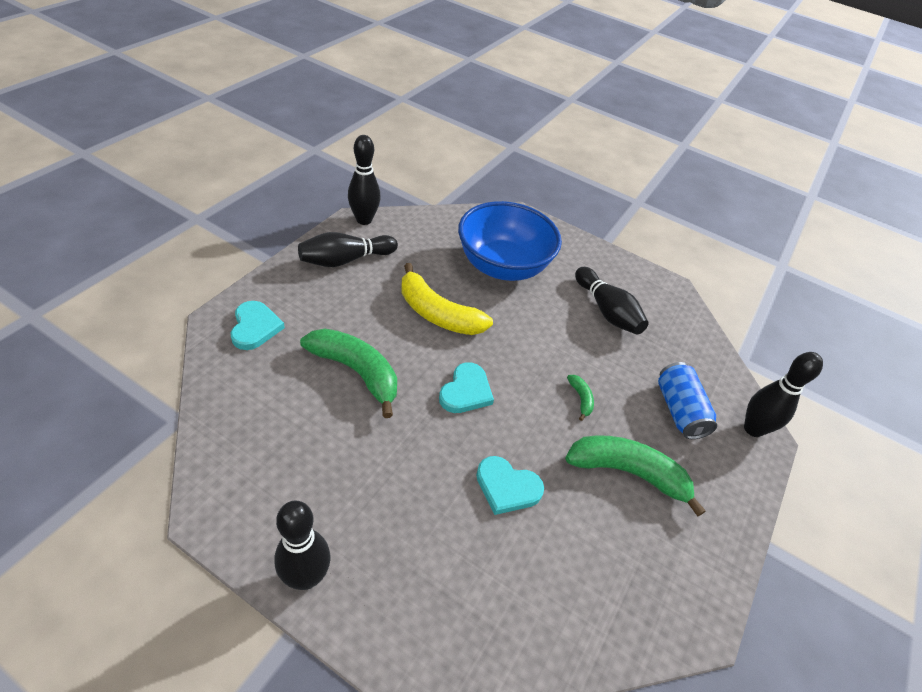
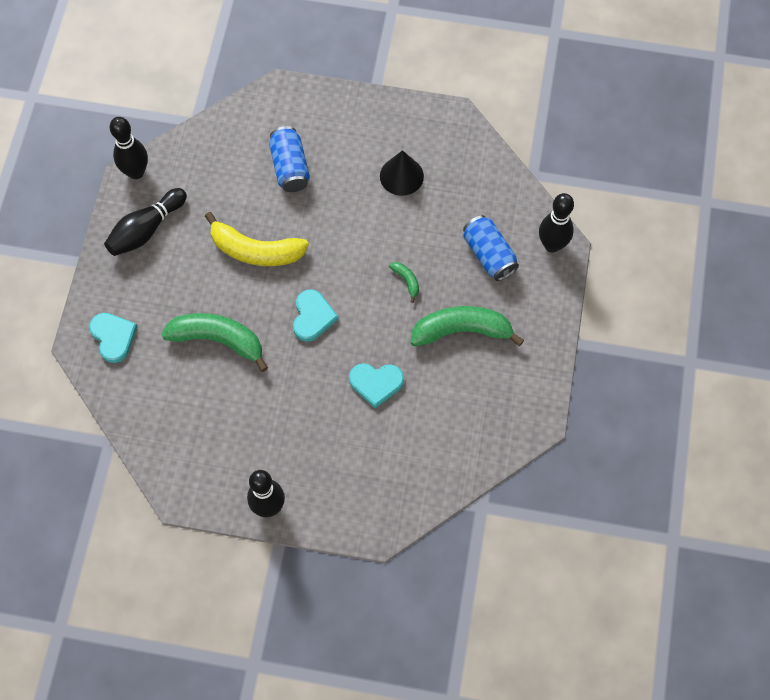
camera: 15 degrees left, 20 degrees up
(502, 266) = (290, 167): blue bowl -> blue can
(607, 311) = (401, 176): black bowling pin -> black cone

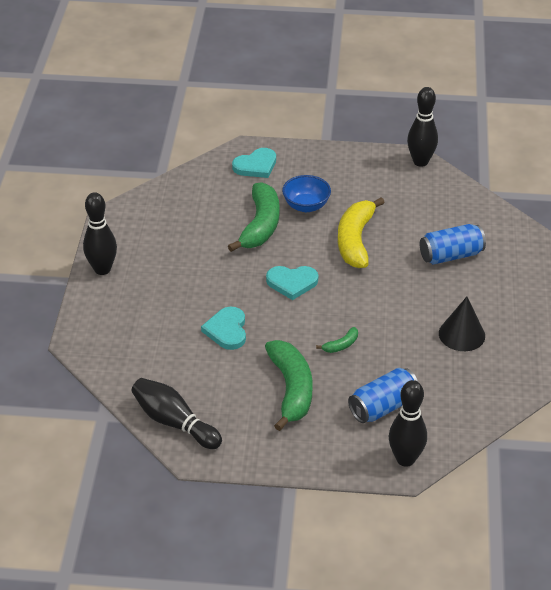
camera: 85 degrees right, 25 degrees down
(146, 229) = (363, 173): black bowling pin -> black bowling pin (174, 422)
(192, 292) = (306, 206): none -> blue bowl

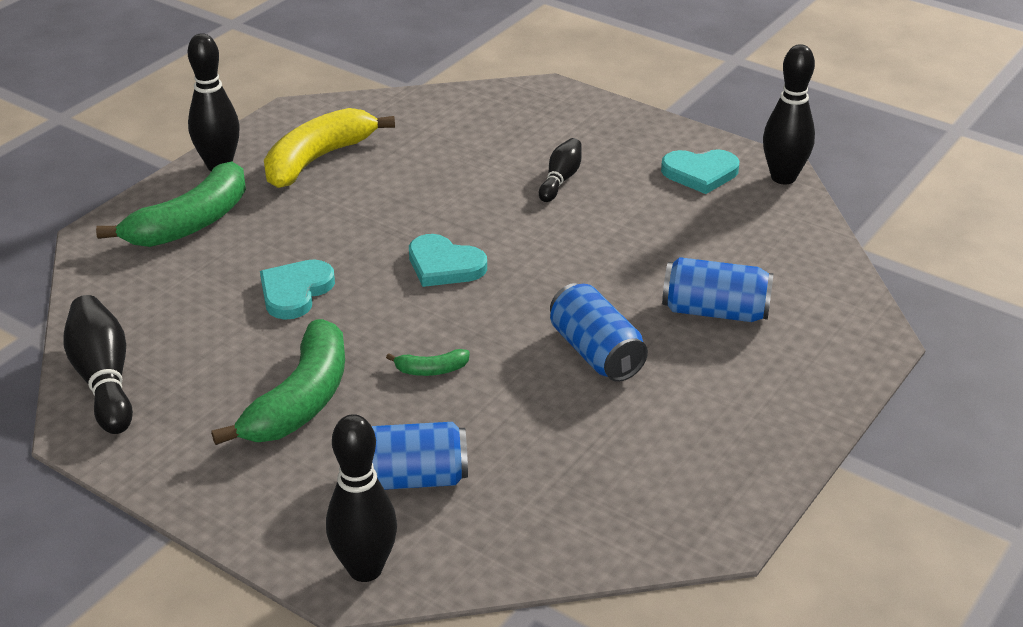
camera: 30 degrees right, 5 degrees down
(256, 166) = (540, 112): turquoise heart -> turquoise heart (700, 173)
(260, 225) = (474, 182): green banana -> green banana (191, 223)
(306, 206) = (560, 179): blue bowl -> black bowling pin
(355, 241) = (588, 244): yellow banana -> yellow banana (317, 159)
(413, 302) = (596, 352): none -> blue can
(461, 334) = (629, 425): black cone -> none

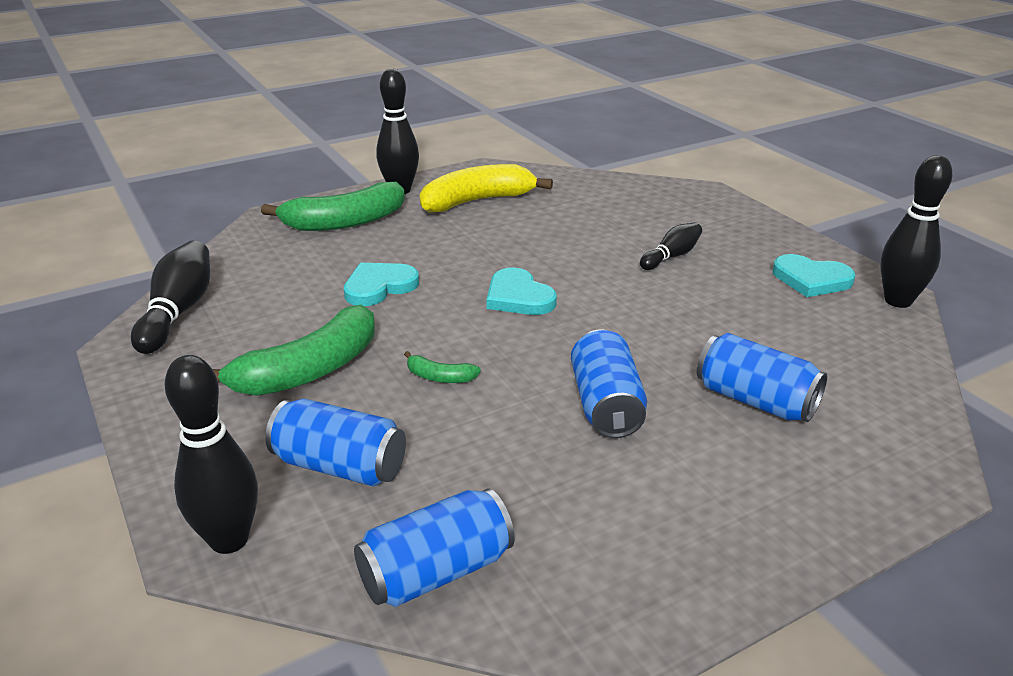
camera: 25 degrees right, 5 degrees down
(555, 534) = (436, 572): none -> blue can

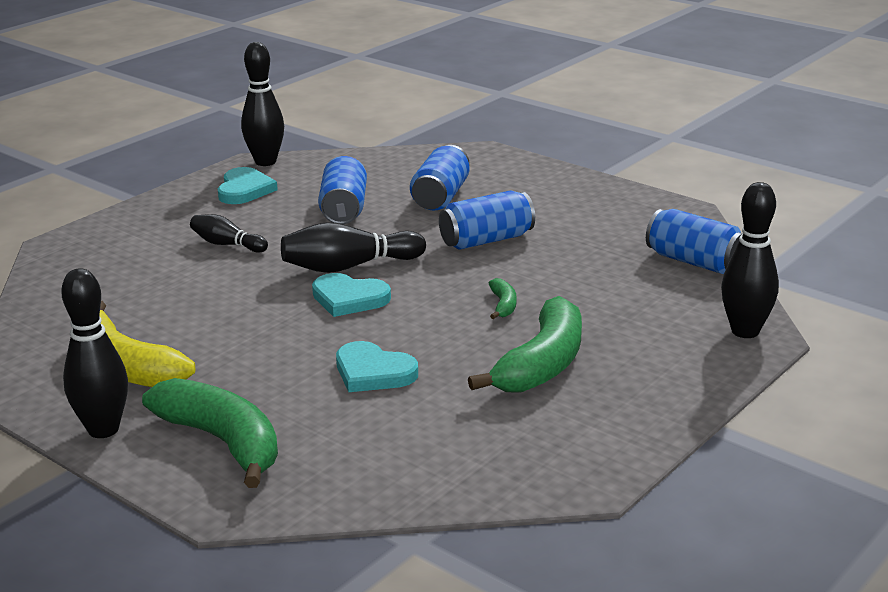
camera: 110 degrees left, 5 degrees down
(178, 312) = (504, 476): black bowling pin -> black bowling pin (349, 267)
(309, 370) = (542, 364): green banana -> green banana turned 90 degrees clockwise
(340, 466) = (641, 315): blue can -> blue can (344, 209)
(518, 297) = (349, 298): turquoise heart -> turquoise heart turned 75 degrees clockwise

